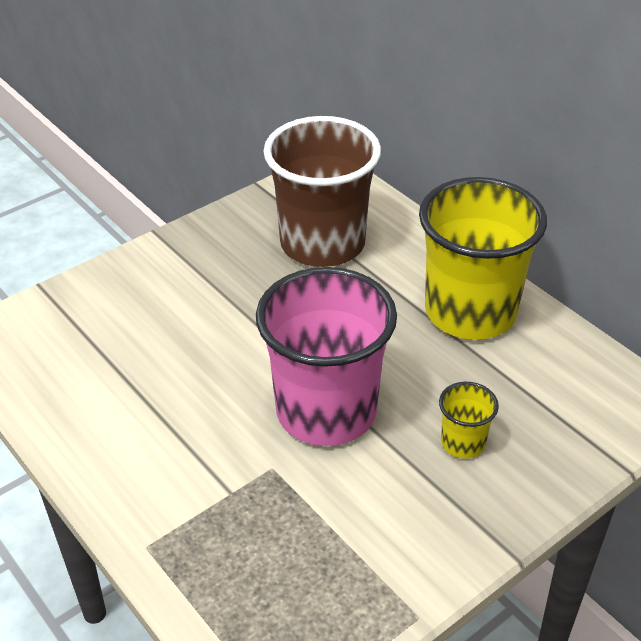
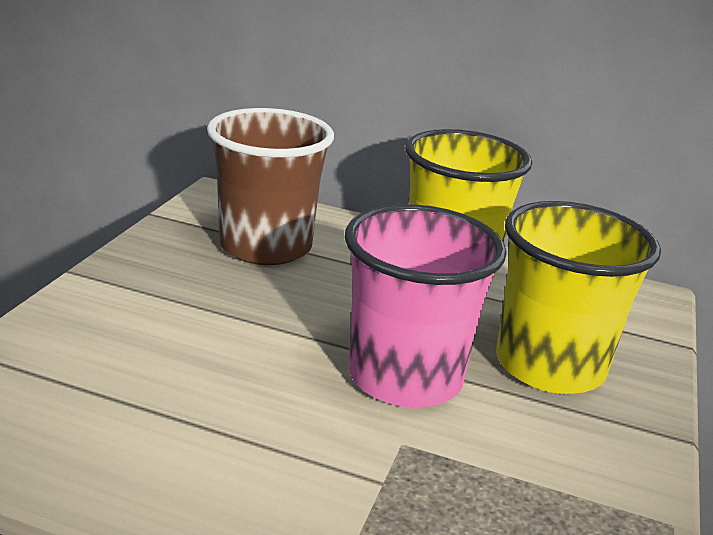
camera: 35 degrees left, 15 degrees down
(463, 443) = (549, 365): yellow cup -> yellow cup, size x2.33

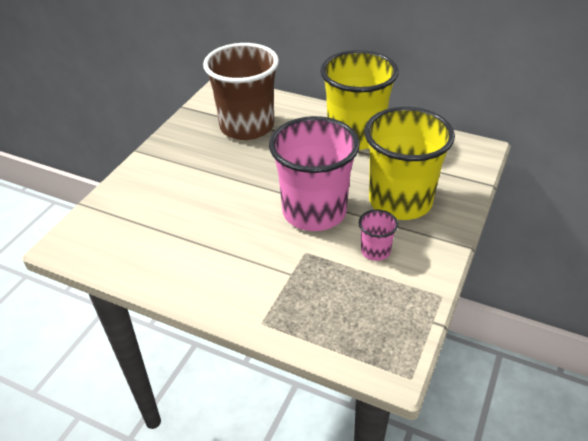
camera: 10 degrees right, 15 degrees up
(530, 444) = (375, 251): none -> pink cup

